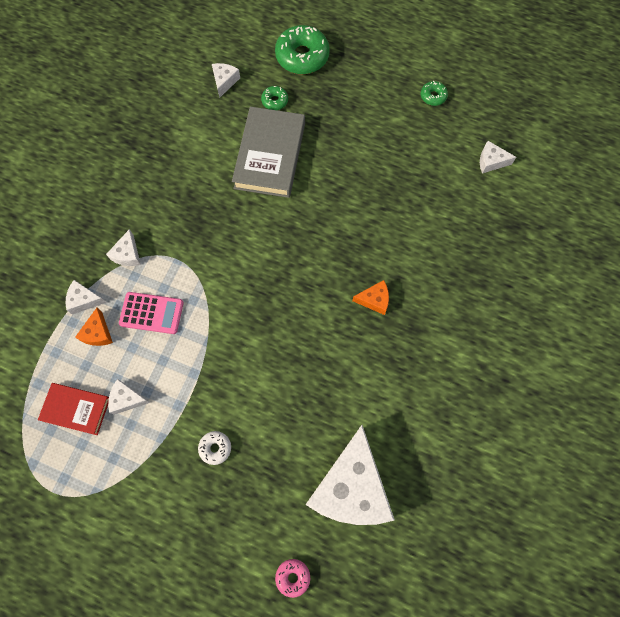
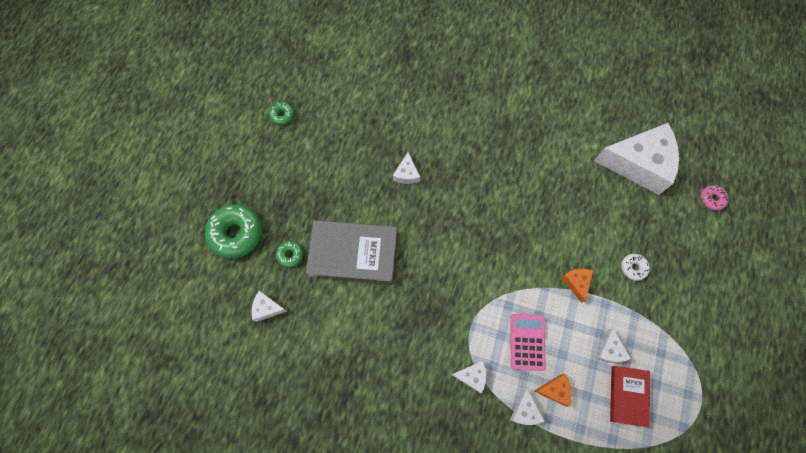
camera: 95 degrees left, 0 degrees up
(374, 300) = (486, 155): orange cheese -> orange cheese (576, 282)
(491, 161) = (348, 70): white cheese -> white cheese (406, 174)

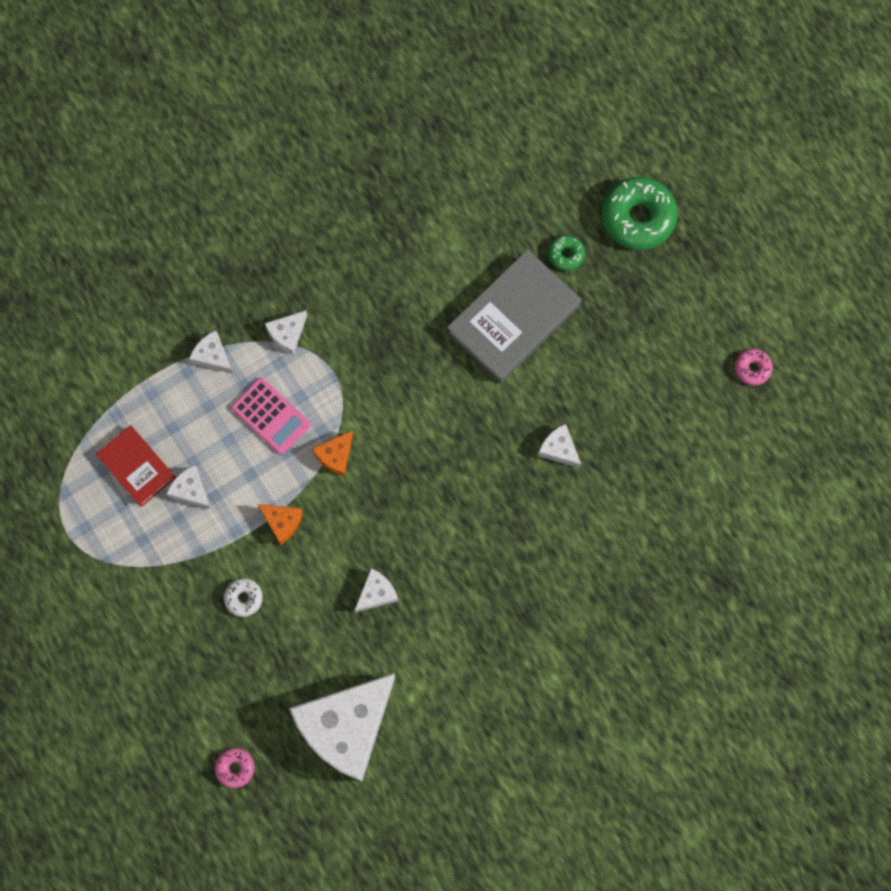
camera: 130 degrees right, 5 degrees up
(267, 308) = (526, 192): white cheese -> white cheese (376, 593)
(282, 115) = (752, 368): green donut -> pink donut
(554, 390) = (205, 401): orange cheese -> orange cheese (335, 455)

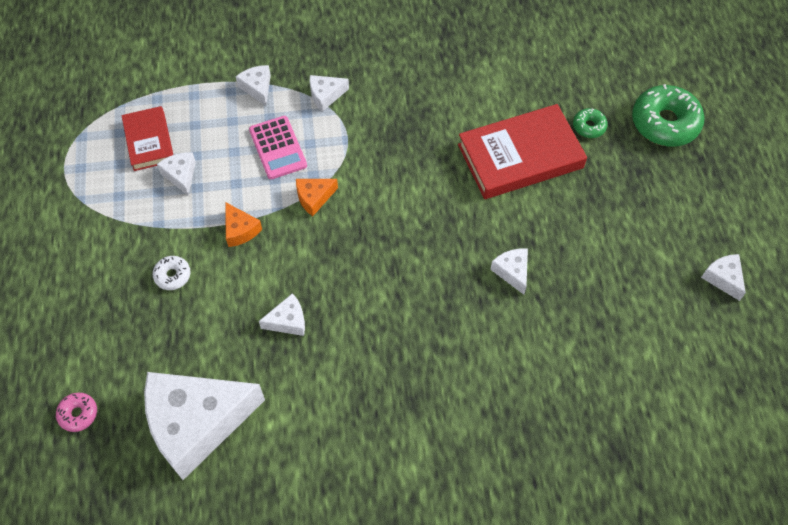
camera: 25 degrees right, 15 degrees down
(513, 319) = (520, 156): grey book -> red book
(752, 368) = (723, 278): pink donut -> white cheese

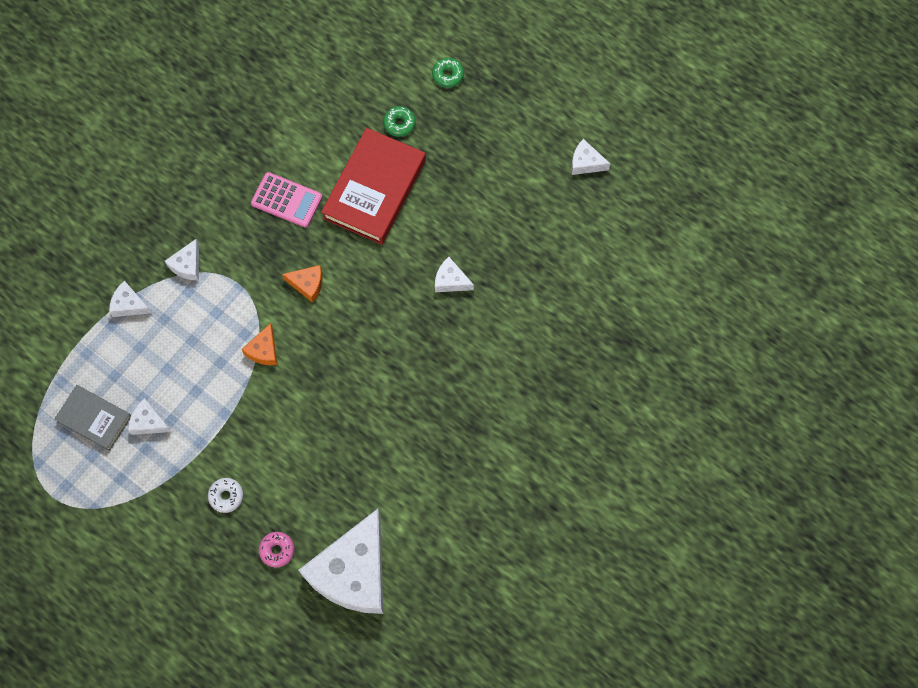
camera: 45 degrees left, 10 degrees up
(78, 414) = (269, 642): pink donut -> pink donut (277, 550)
(149, 141) = (94, 419): red book -> grey book
(240, 230) = (237, 421): orange cheese -> orange cheese (307, 284)
(278, 148) = (197, 337): pink calculator -> pink calculator (286, 200)
(288, 321) = (339, 451): white cheese -> none
(665, 123) = (448, 75): green donut -> green donut, size x0.49

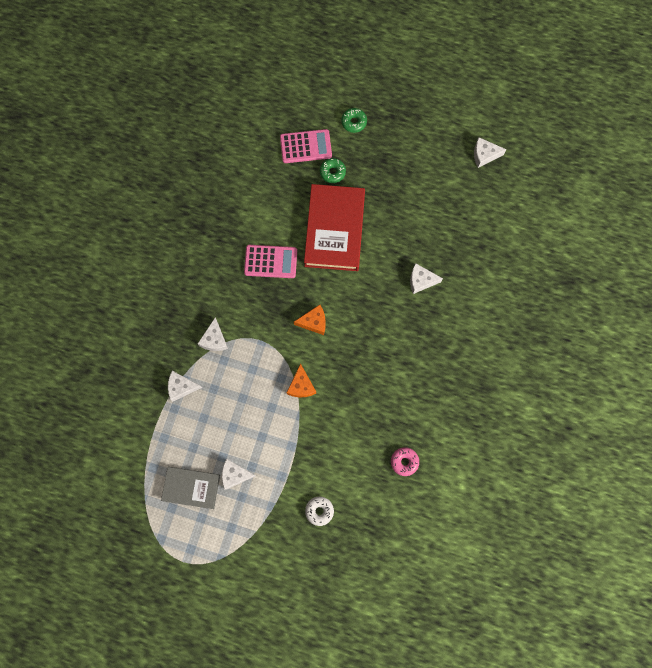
camera: 20 degrees left, 5 degrees up
(277, 550) = (375, 539): pink donut -> pink donut (404, 462)
(353, 572) = (440, 534): white cheese -> none
(380, 84) = (305, 146): none -> pink calculator

